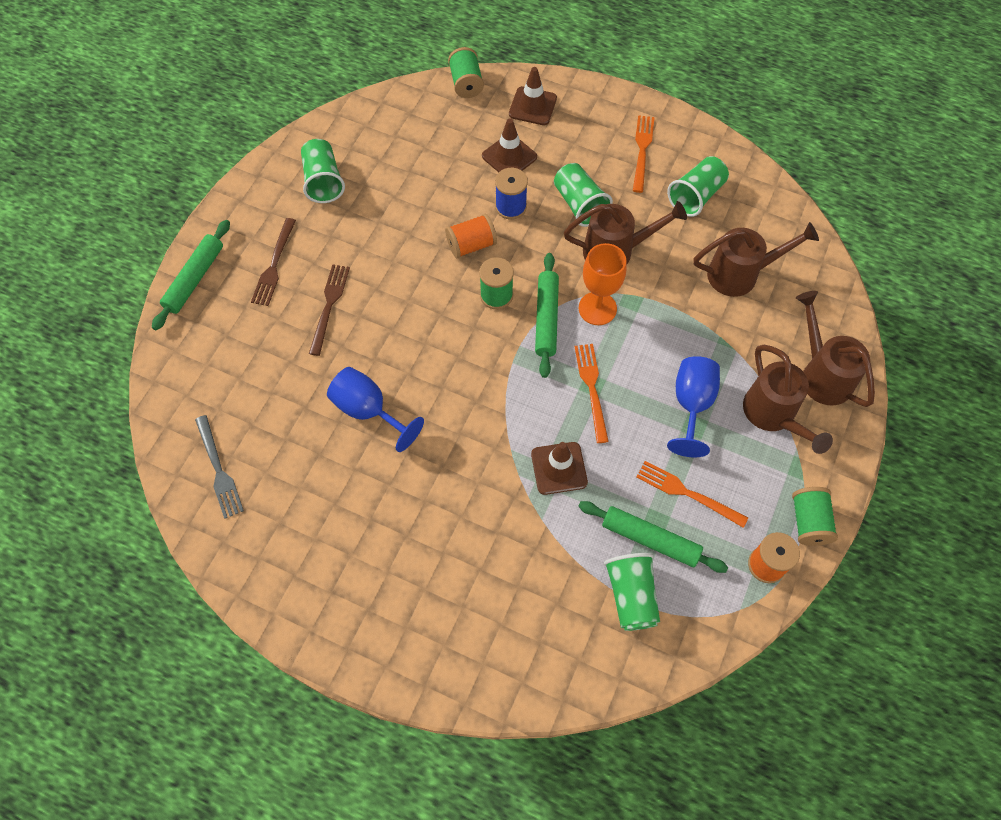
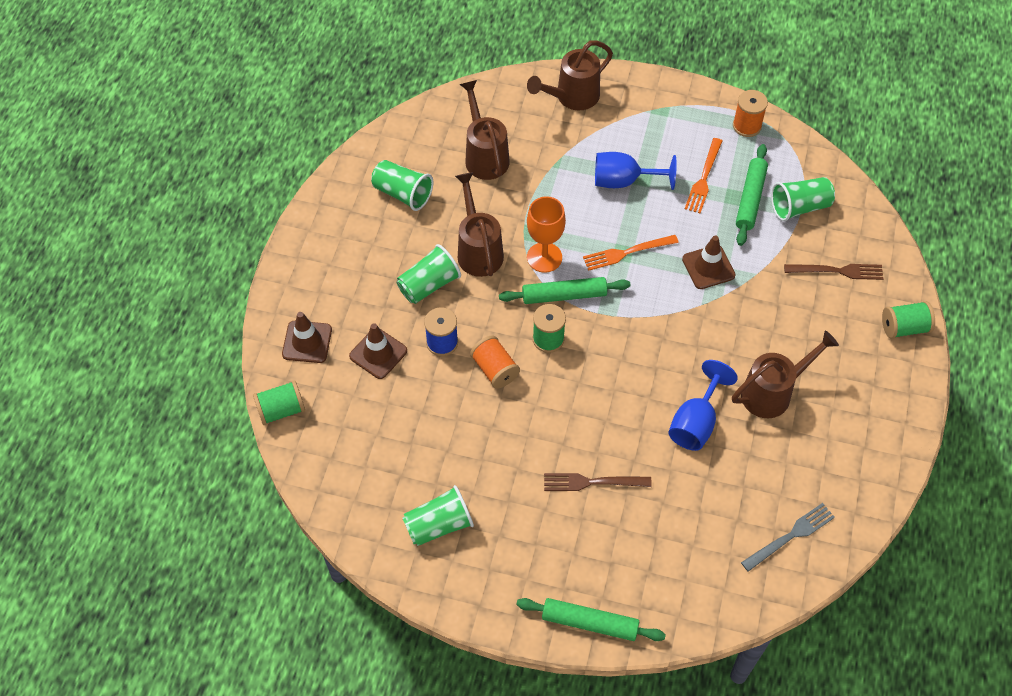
camera: 100 degrees left, 5 degrees down
(274, 266) = (557, 547): brown fork -> brown fork (838, 271)
(642, 150) = (352, 240): orange fork -> none
(773, 415) = (618, 127): brown watering can -> brown watering can (772, 392)
(808, 522) = (704, 102): green spool -> green spool (904, 328)

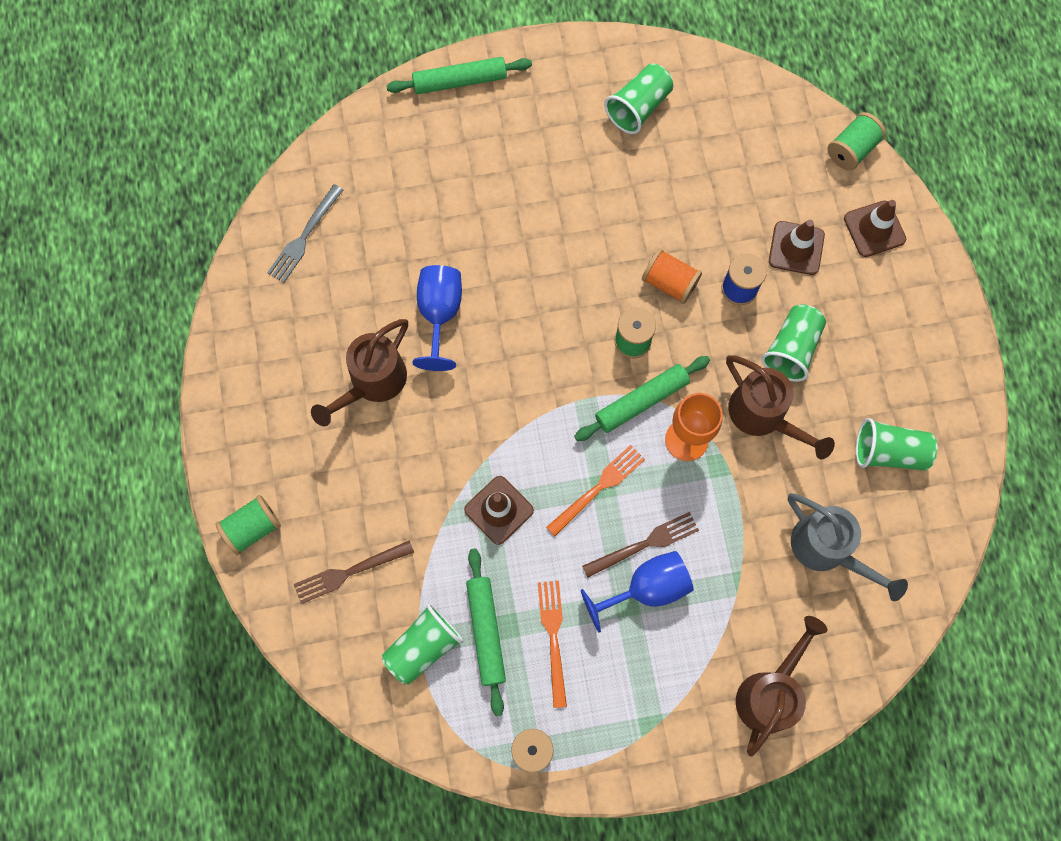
camera: 155 degrees right, 15 degrees up
(485, 155) = (827, 550): brown watering can -> grey watering can
(591, 482) = (516, 207): brown fork -> brown fork (645, 543)

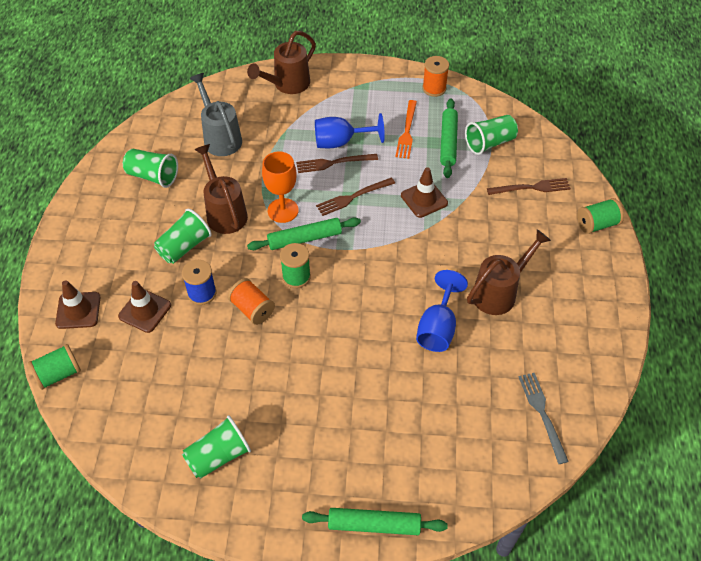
camera: 165 degrees left, 20 degrees down
(304, 237) = (541, 413): grey fork -> grey fork turned 60 degrees counterclockwise
(599, 487) = (352, 197): orange fork -> brown fork

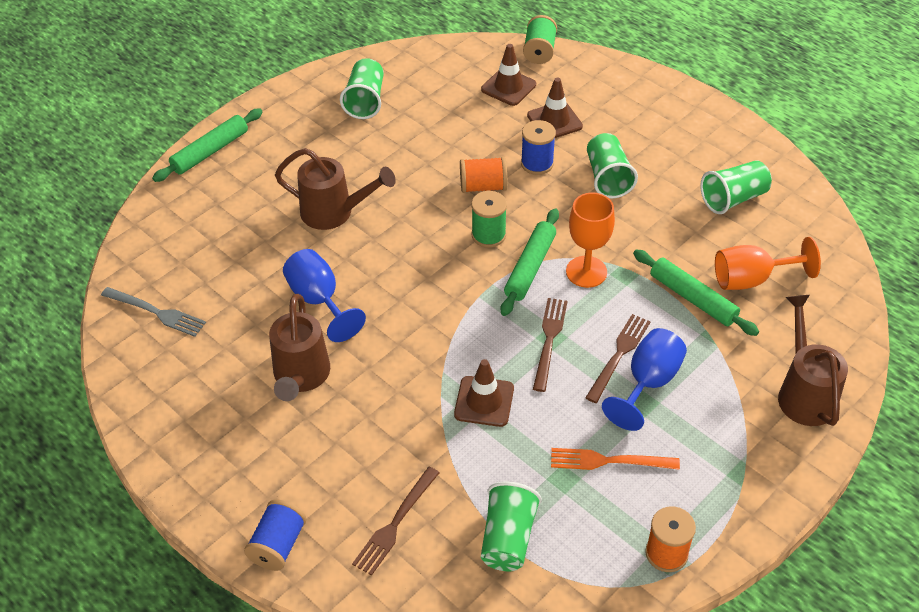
camera: 130 degrees right, 5 degrees down
(78, 310) = (597, 84): brown traffic cone -> brown traffic cone (508, 87)
(220, 137) = (751, 279): grey watering can -> orange goblet
(224, 212) = (627, 227): brown watering can -> brown watering can (334, 212)
(407, 132) = (607, 461): orange fork -> orange fork turned 45 degrees counterclockwise
(448, 142) = (550, 493): green rolling pin -> green rolling pin (693, 298)
(597, 224) = (278, 545): green spool -> blue spool

